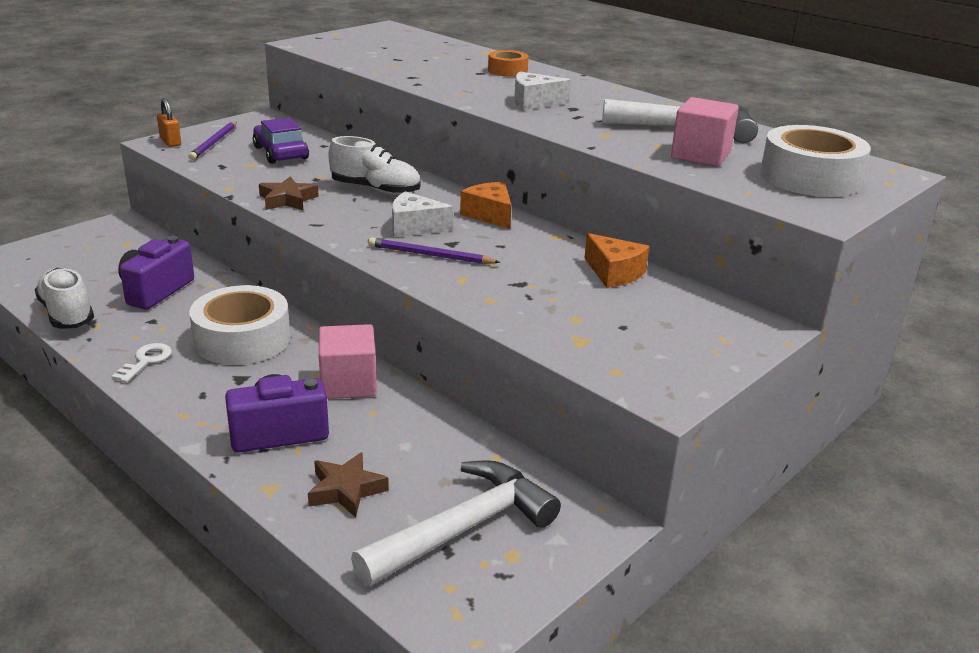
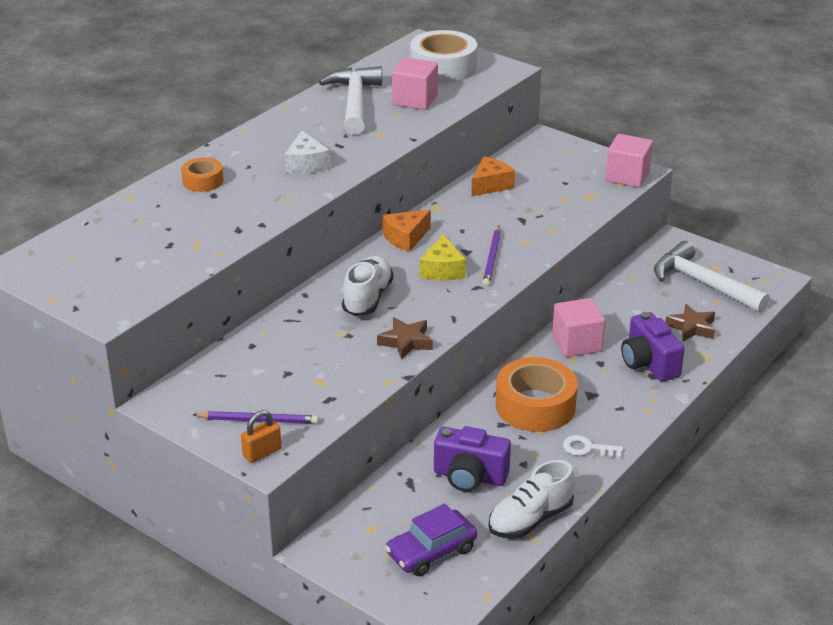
camera: 95 degrees left, 5 degrees up
(242, 339) = (535, 406): white tape -> orange tape
(280, 153) = (282, 368): purple car -> purple car (431, 551)
(414, 227) = (442, 270): white cheese -> yellow cheese
(645, 382) = (627, 176): none -> pink cube

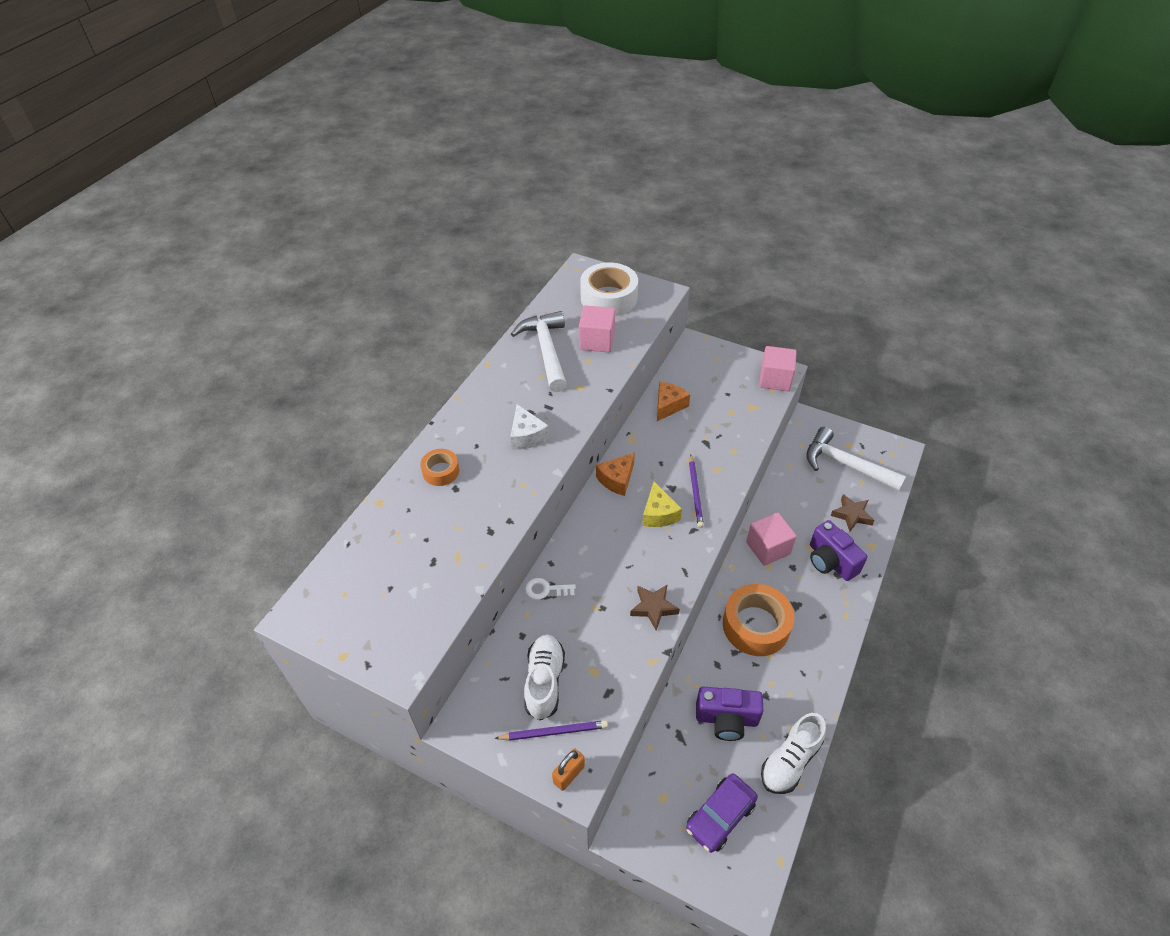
camera: 10 degrees left, 15 degrees up
(367, 298) = (605, 559): white shoe -> white shoe (544, 681)
(587, 448) = (811, 668): white key -> white key (546, 590)

